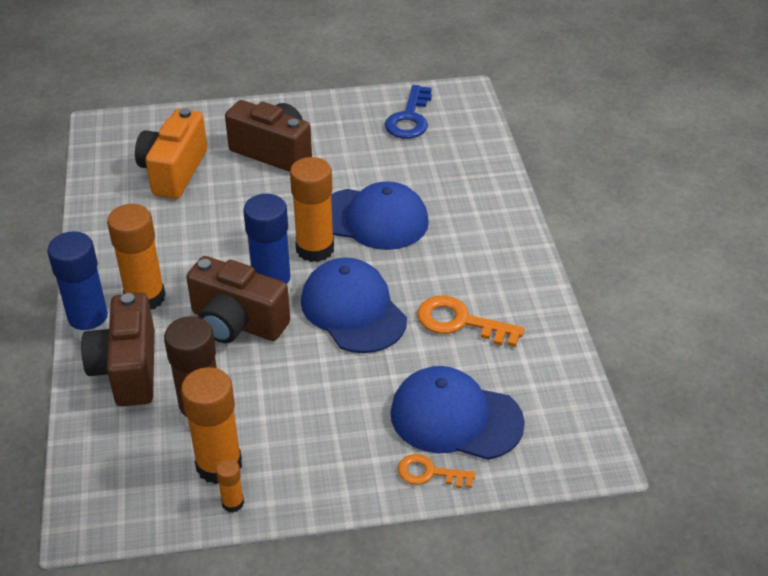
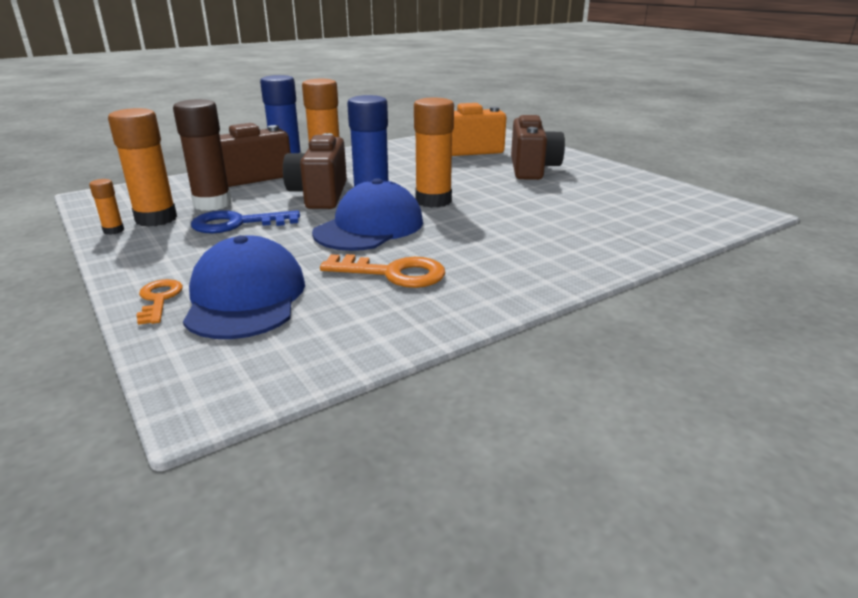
camera: 65 degrees right, 15 degrees down
(373, 219) = (499, 212): blue cap -> none
(409, 118) = (661, 199): blue key -> blue key (237, 224)
(460, 322) = (393, 273): orange key -> orange key turned 105 degrees clockwise

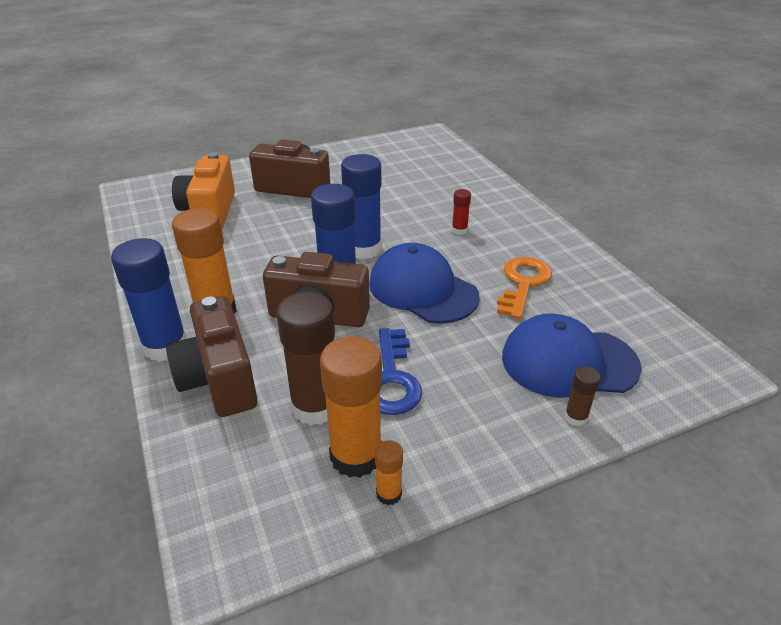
camera: 80 degrees left, 10 degrees up
(159, 299) = (575, 417): orange key -> brown glue stick
(433, 201) = (363, 249): orange glue stick -> blue glue stick
(496, 238) = (459, 230): none -> red glue stick

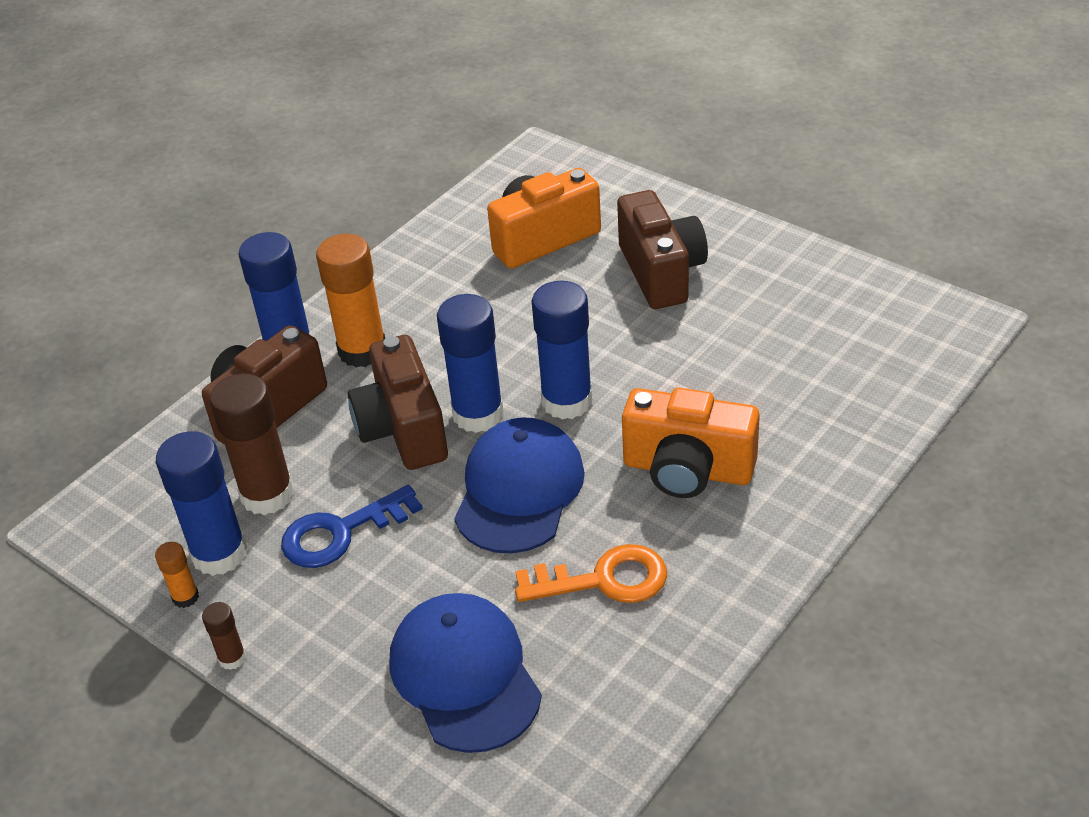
camera: 65 degrees right, 5 degrees up
(356, 456) = (219, 554): orange glue stick -> blue glue stick
(459, 230) = (687, 469): red glue stick -> orange camera
(575, 417) = (368, 709): brown glue stick -> brown glue stick (232, 658)

